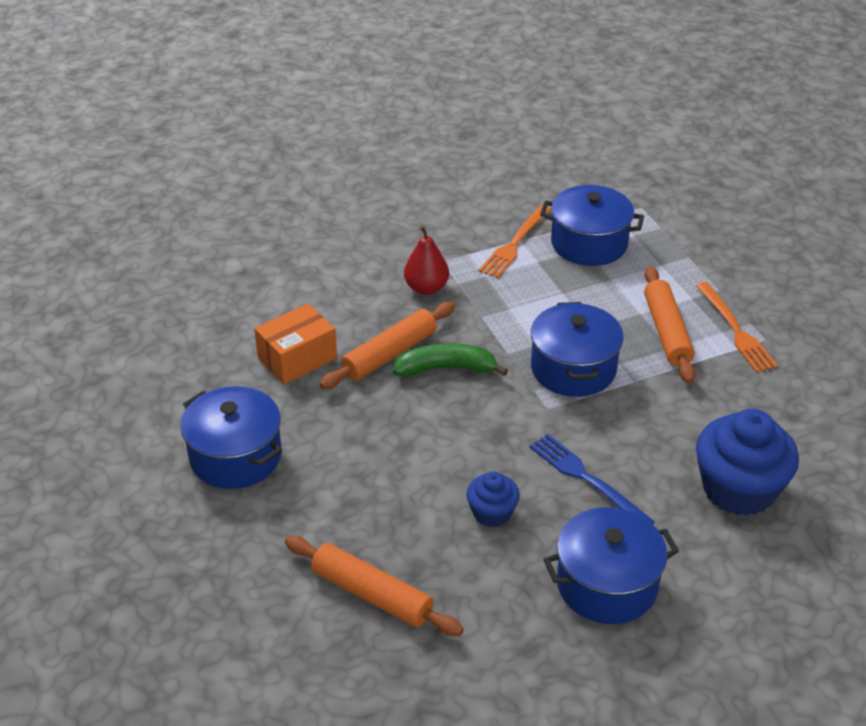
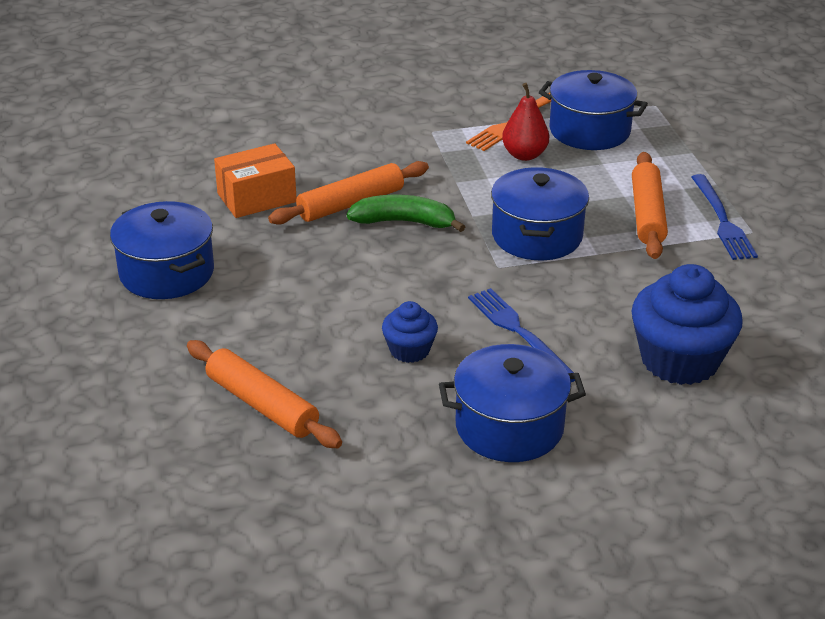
camera: 10 degrees right, 5 degrees down
(426, 288) = (407, 152): red pear -> red pear (524, 155)
(735, 330) = (722, 220): orange fork -> blue fork

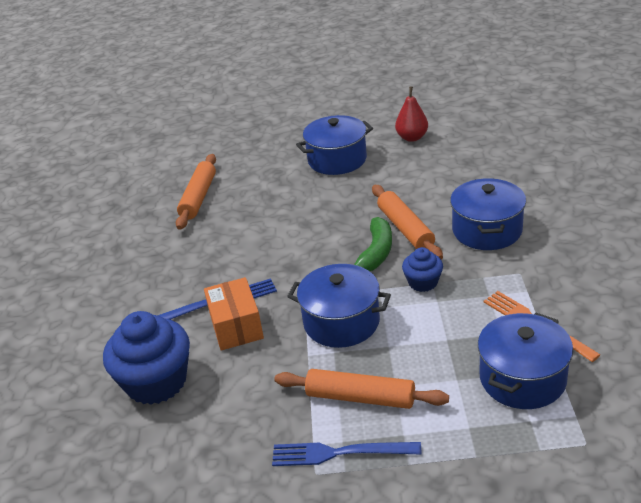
camera: 105 degrees right, 0 degrees up
(257, 198) = (420, 188): orange box -> orange box (236, 326)
(262, 405) = (198, 197): orange rolling pin -> orange rolling pin turned 45 degrees counterclockwise
(409, 350) = (224, 251): blue cupcake -> blue cupcake (423, 282)
(509, 427) = (132, 289): blue pot -> blue pot (487, 230)
(524, 155) = (475, 327): red pear -> red pear (412, 138)

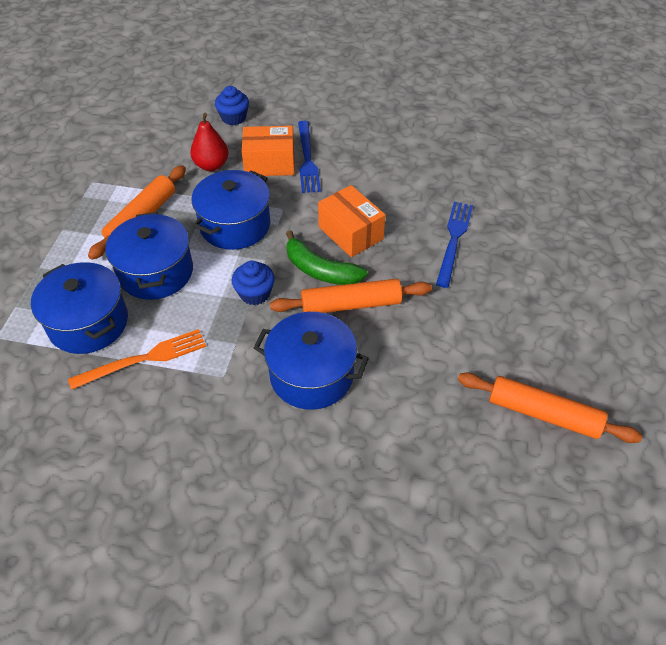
camera: 100 degrees right, 15 degrees up
(156, 382) = (233, 118): blue cupcake -> blue cupcake, size x0.52
(198, 197) = (484, 161): orange rolling pin -> orange rolling pin (543, 414)
(321, 248) = (350, 233): none -> orange box
(337, 160) = (523, 280): blue pot -> blue pot (156, 272)
(340, 453) = (99, 197): blue fork -> blue fork (454, 240)
(412, 138) = (556, 367): red pear -> red pear (211, 165)

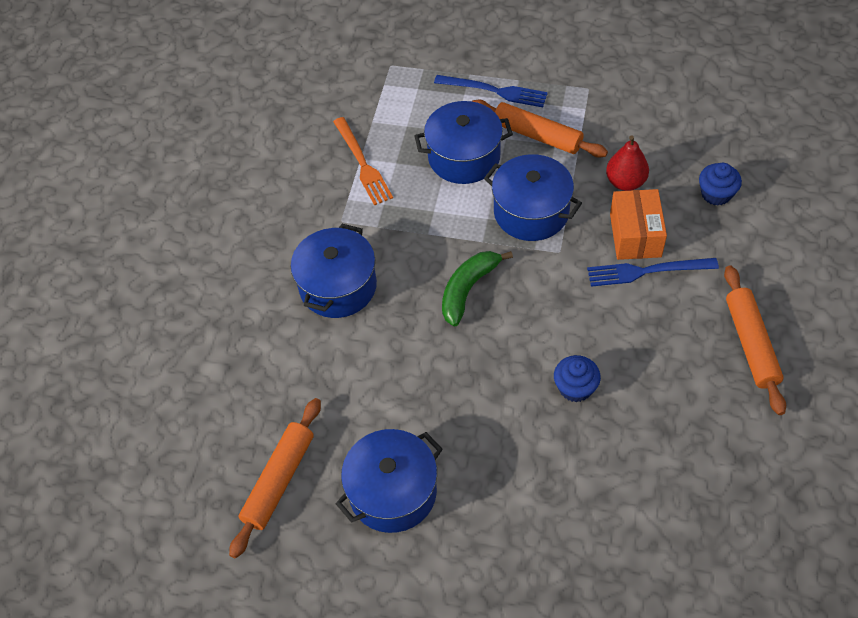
camera: 95 degrees right, 5 degrees up
(88, 323) = (403, 120): blue pot -> blue pot (393, 492)
(255, 293) = (436, 236): blue cupcake -> blue cupcake (575, 388)
(350, 233) = (524, 316): orange box -> none
(351, 304) = (421, 317): orange rolling pin -> orange rolling pin (751, 344)
(454, 240) = (517, 420): blue fork -> blue fork (494, 91)

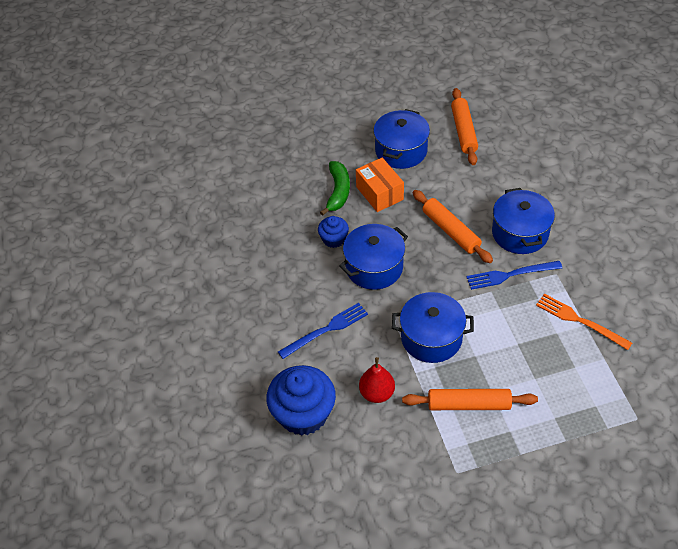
camera: 150 degrees right, 5 degrees down
(464, 157) = (511, 360): blue pot -> blue pot (374, 267)
(468, 289) = (436, 267): green banana -> green banana (338, 192)
(494, 91) = (532, 432): blue fork -> blue fork (510, 275)
(635, 235) = (347, 353): orange box -> orange box (379, 193)
(716, 194) = (303, 414): blue cupcake -> blue cupcake, size x1.92
(751, 344) = (236, 311): orange rolling pin -> orange rolling pin (451, 231)

